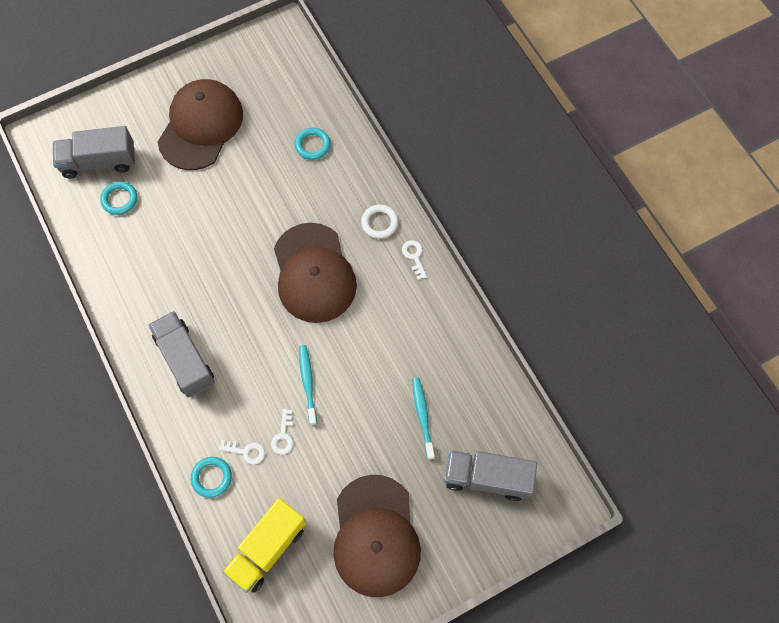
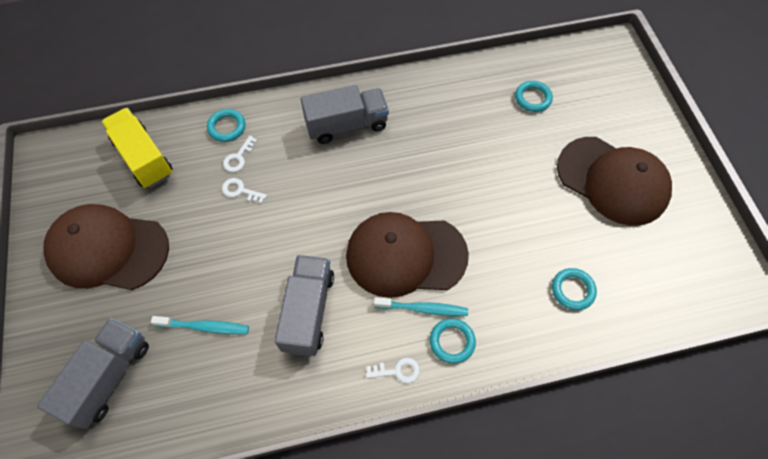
camera: 105 degrees right, 5 degrees down
(99, 162) = (579, 87): grey truck -> grey truck (308, 311)
(307, 383) = (284, 223): turquoise toothbrush -> turquoise toothbrush (423, 308)
(379, 223) = (452, 341): white ring -> turquoise ring

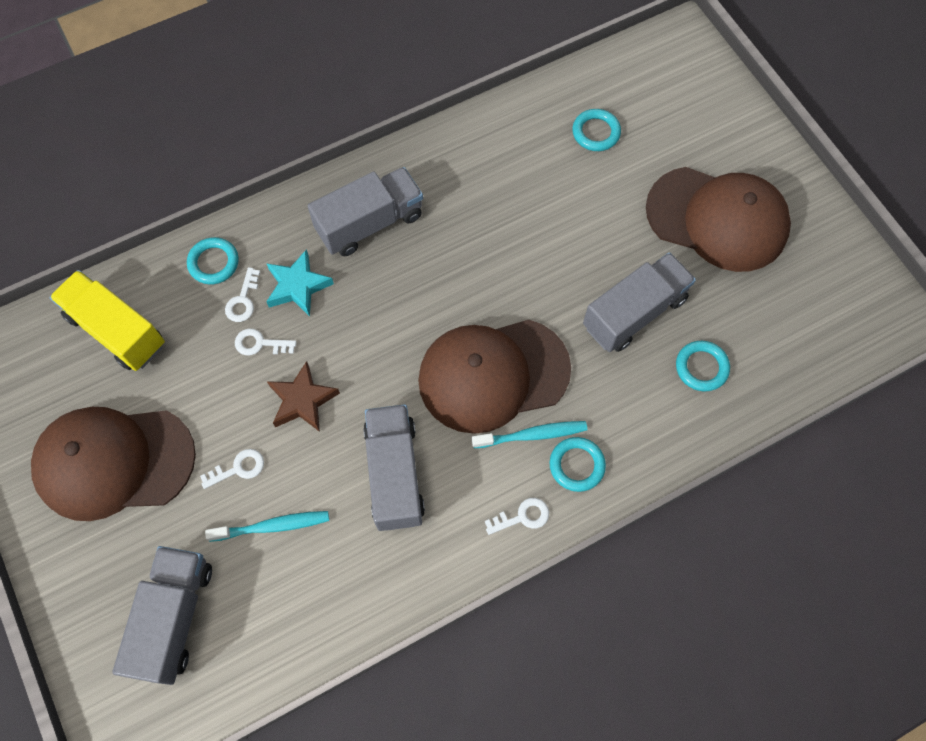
camera: 15 degrees left, 5 degrees up
(194, 277) = (238, 468): none -> white key
(257, 239) = (302, 400): none -> brown star
(280, 157) = (298, 286): none -> turquoise star
(528, 235) = (634, 313): none -> grey truck

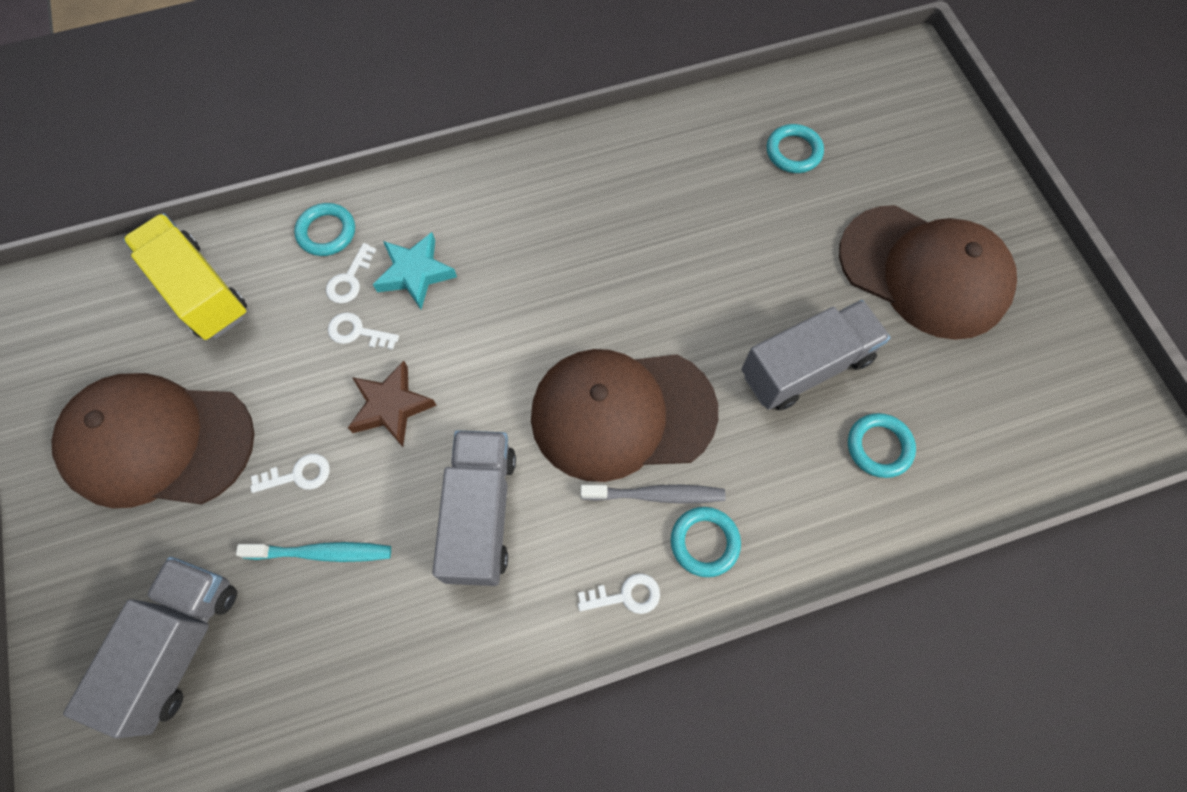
camera: 10 degrees right, 0 degrees up
(370, 223) = (513, 215): grey truck -> none
(532, 435) = (656, 495): turquoise toothbrush -> grey toothbrush

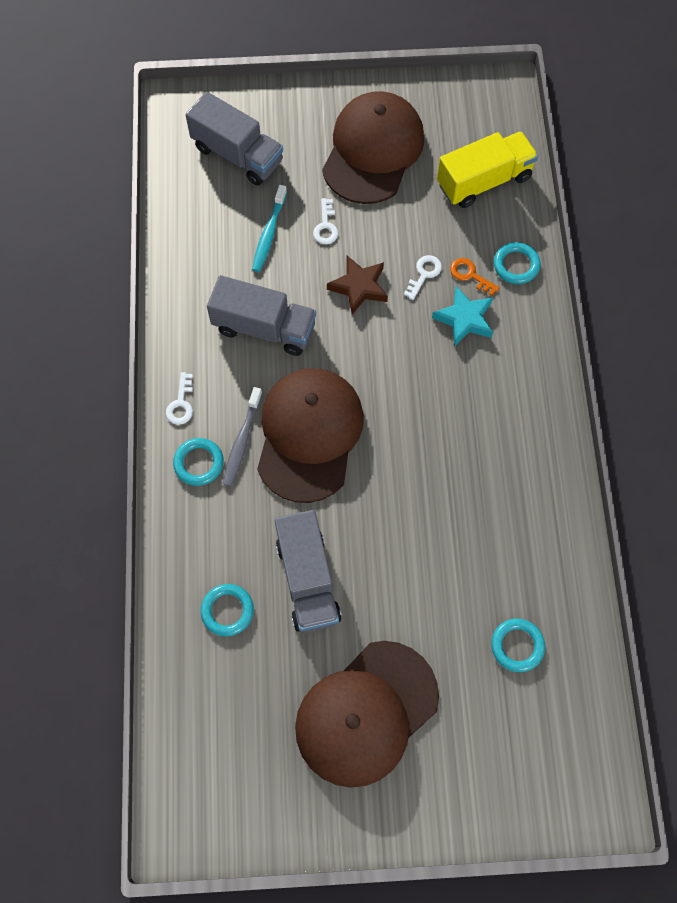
camera: 105 degrees right, 0 degrees up
(349, 279) = (470, 275): white key -> orange key

